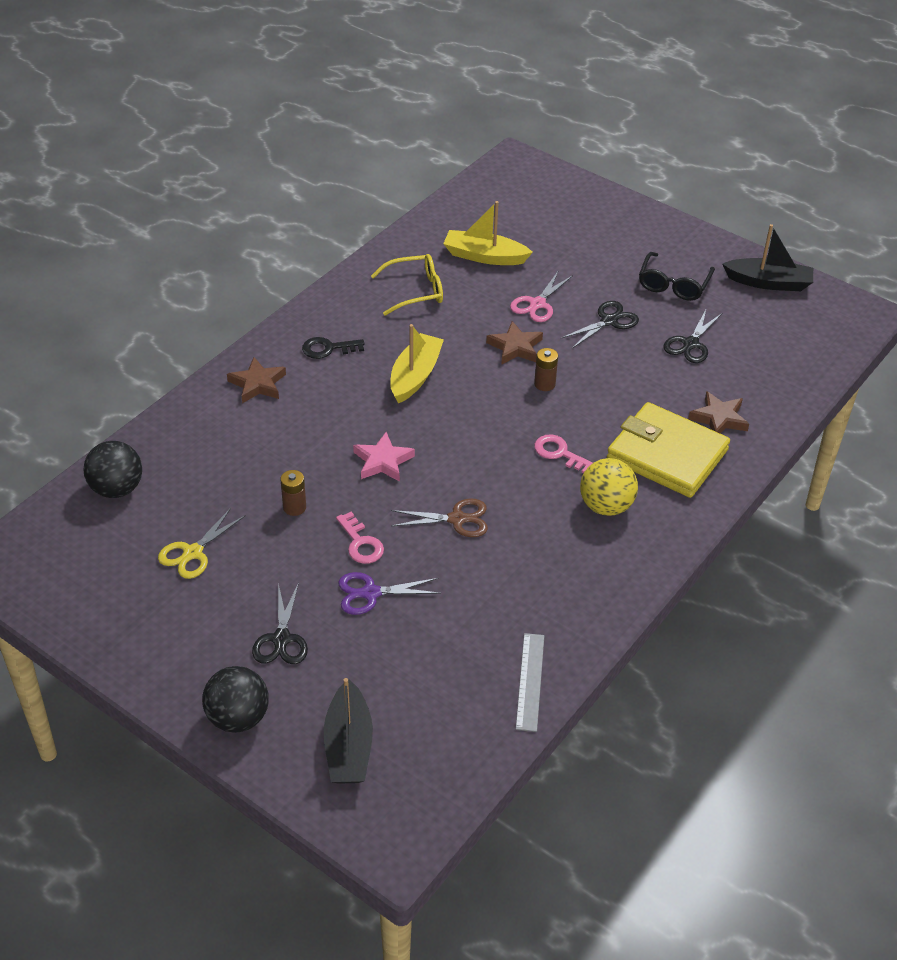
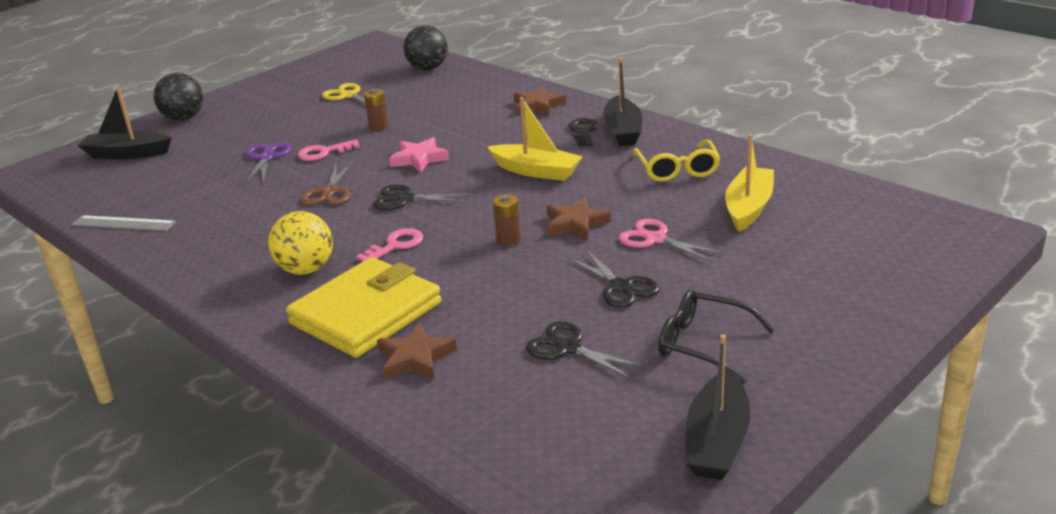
camera: 100 degrees right, 15 degrees down
(281, 639) = (243, 128): black scissors -> black scissors (405, 199)
(330, 323) = (623, 131): none -> black boat

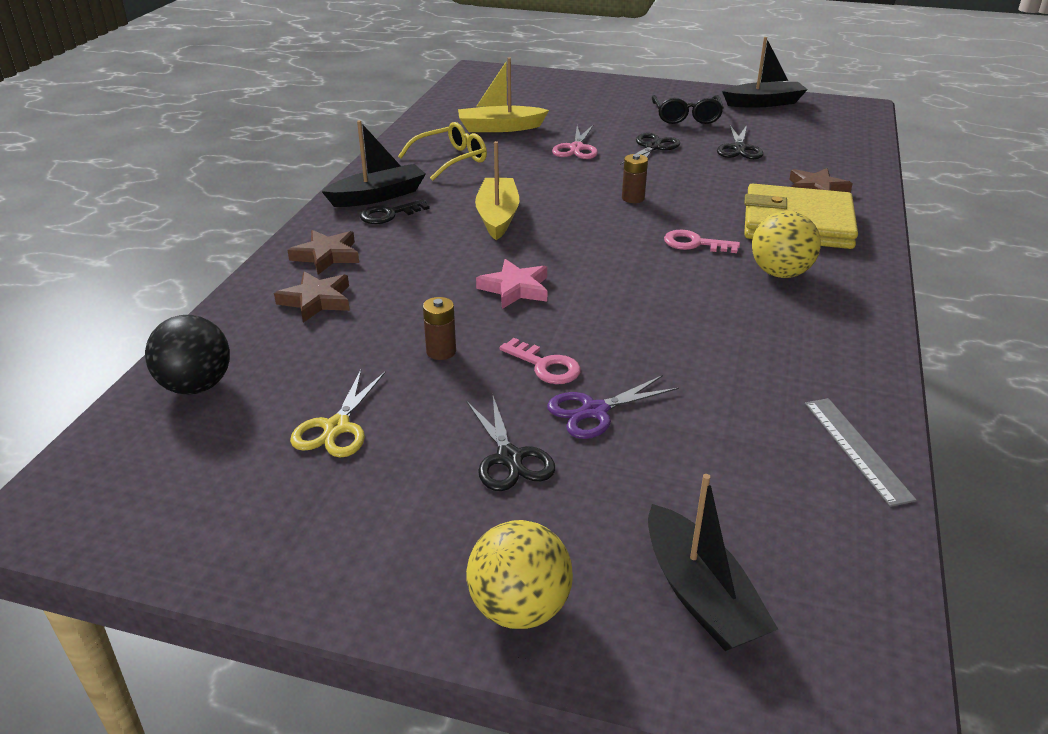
camera: 120 degrees left, 5 degrees up
(184, 118) = (519, 608): black ball -> yellow ball
(329, 192) = (637, 318): brown scissors -> none
(405, 199) = (610, 267): black scissors -> black scissors (509, 458)
(575, 224) = (581, 179): brown star -> brown star (316, 300)

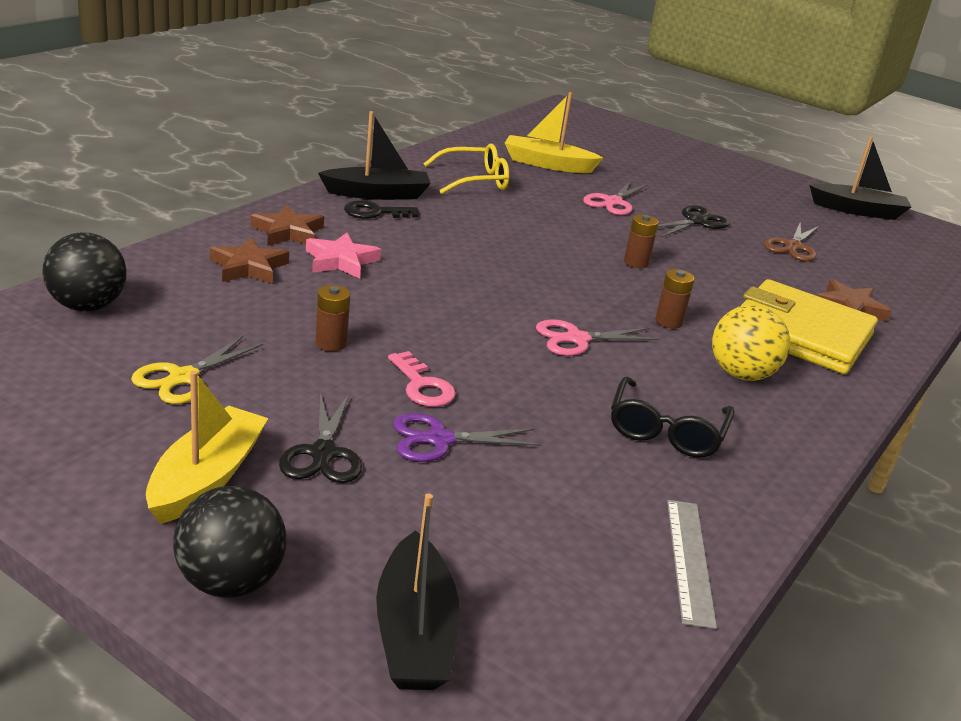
camera: 15 degrees right, 5 degrees down
(497, 217) = (481, 242): yellow boat -> yellow boat (207, 478)
(515, 289) = (447, 310): pink star -> pink star (341, 261)
(519, 608) = (230, 582): yellow ball -> black ball
(636, 282) = (577, 339): none -> pink scissors
(686, 117) = (757, 202): black glasses -> black glasses (666, 430)
(694, 243) = (668, 321): pink key -> brown battery
(739, 148) = (793, 247): black scissors -> brown scissors

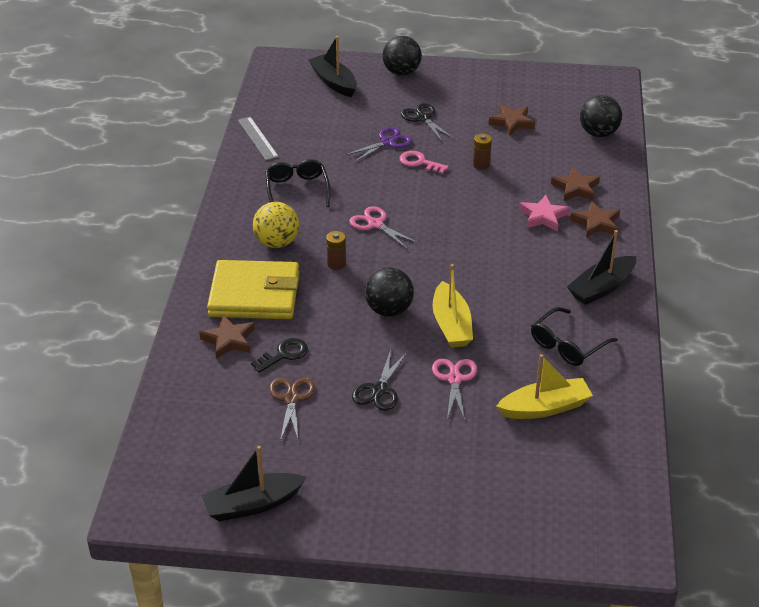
camera: 155 degrees right, 10 degrees up
(184, 378) = (512, 122): yellow scissors -> brown star
(207, 478) = (449, 94): yellow boat -> yellow boat (451, 325)
(375, 212) = (579, 268): black key -> black key (284, 354)
(474, 180) = (567, 345): yellow glasses -> black glasses
(577, 339) = (375, 224): pink scissors -> pink scissors turned 90 degrees counterclockwise
(636, 262) = (389, 310): brown battery -> black ball

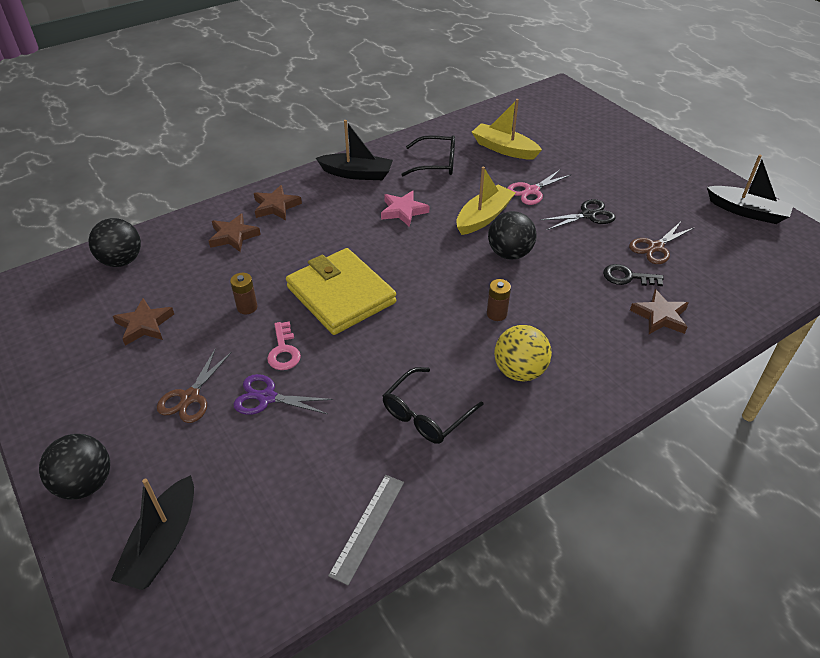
camera: 130 degrees left, 5 degrees up
(254, 295) = (597, 338): yellow wallet -> yellow wallet (341, 295)
(375, 224) = (415, 323): pink scissors -> none
(423, 118) = (190, 397): black scissors -> brown scissors
(543, 216) = (295, 235): pink star -> pink star (403, 211)

